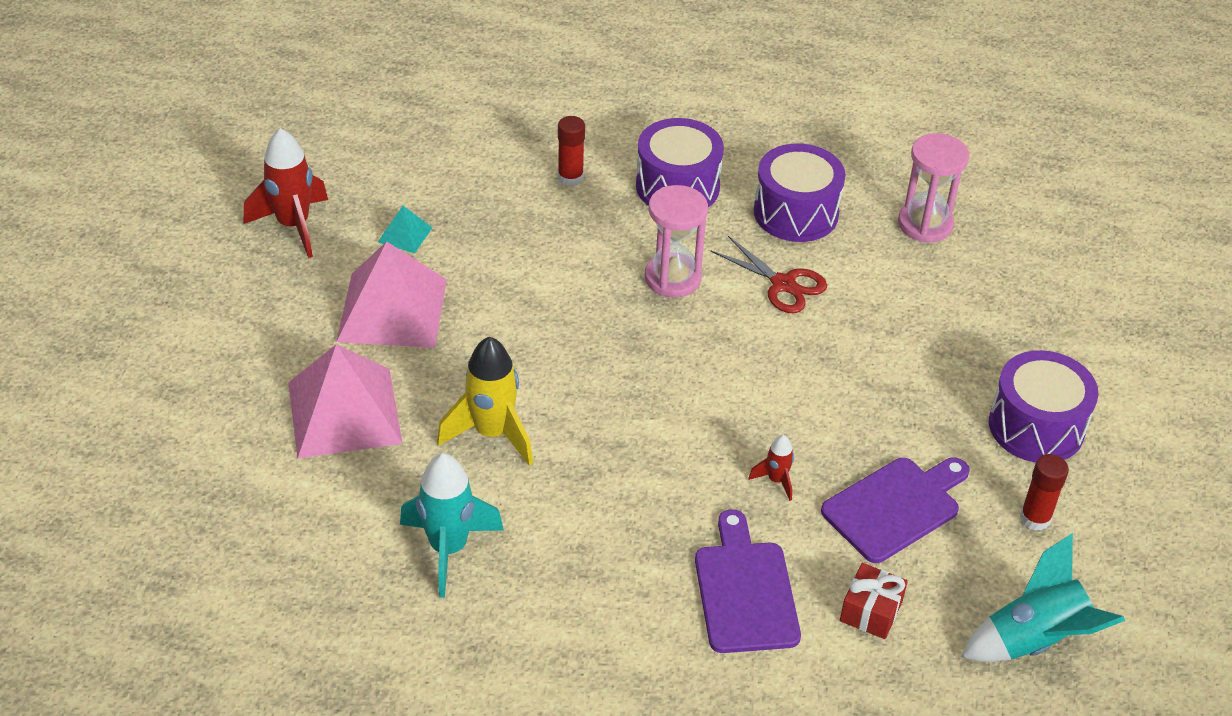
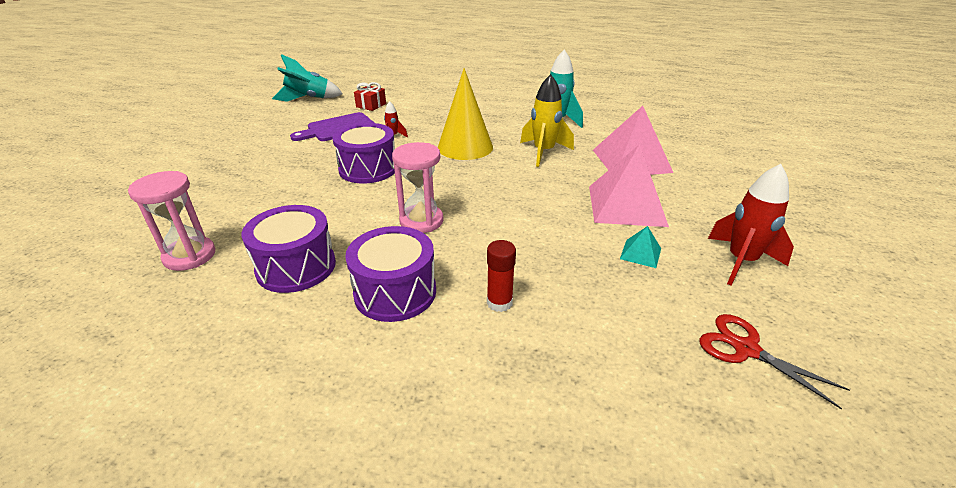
camera: 175 degrees left, 10 degrees down
(634, 447) = (465, 147): none -> yellow cone
(745, 591) = (423, 110): purple cutting board -> none
(783, 284) = (339, 216): red scissors -> red scissors (746, 349)
(1035, 518) = (273, 125): red glue stick -> none
(1036, 426) = (236, 151): purple drum -> purple drum (368, 169)

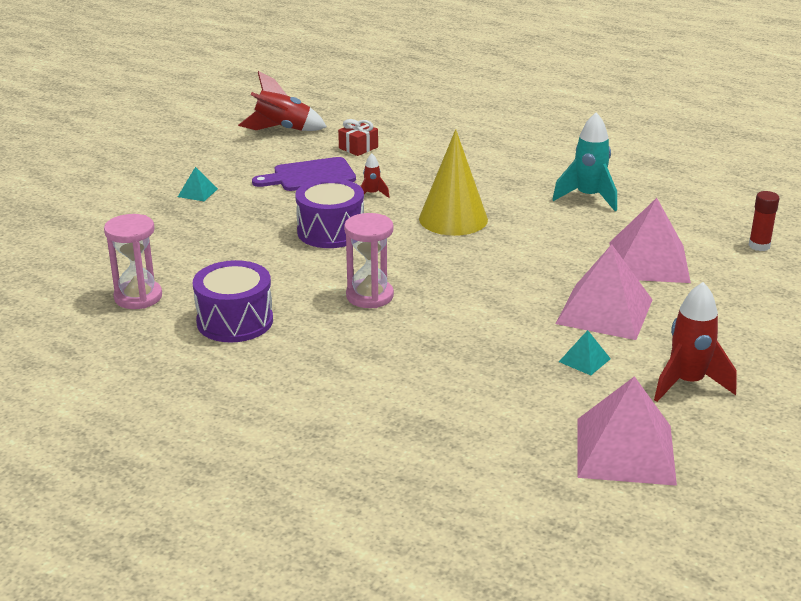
camera: 15 degrees right, 5 degrees down
(243, 151) = (197, 192): none -> turquoise pyramid
(308, 99) = (282, 129): turquoise rocket -> red rocket
(395, 292) = (321, 356): purple drum -> none
(499, 302) = (415, 380): red glue stick -> red glue stick (759, 246)
(543, 152) = (546, 238): yellow rocket -> none
(746, 349) = (625, 451): red scissors -> pink pyramid

